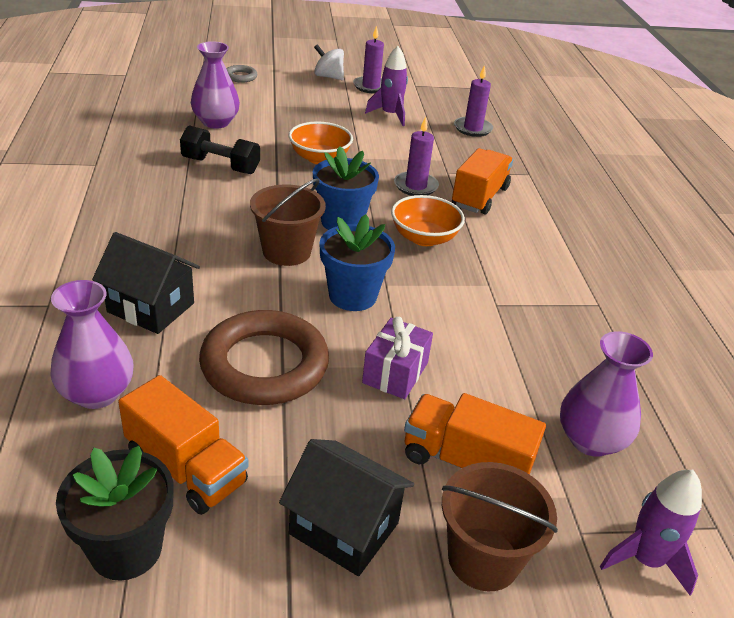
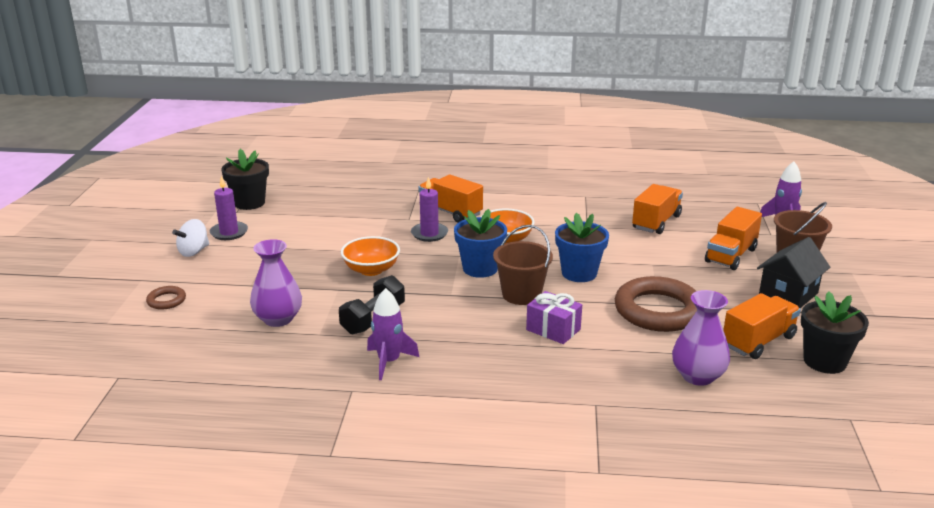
camera: 75 degrees left, 10 degrees down
(151, 307) = (597, 355): black house -> none
(240, 76) = (166, 300): grey ring -> brown ring
(390, 115) = (296, 230): purple rocket -> purple rocket (389, 362)
(395, 373) = (659, 267): purple gift -> purple gift (553, 329)
(437, 89) = (249, 203): none -> black flower pot
(473, 128) = (336, 199): purple candle -> none
(547, 376) = (656, 222): none -> orange truck
(590, 440) = (706, 220): purple vase -> none

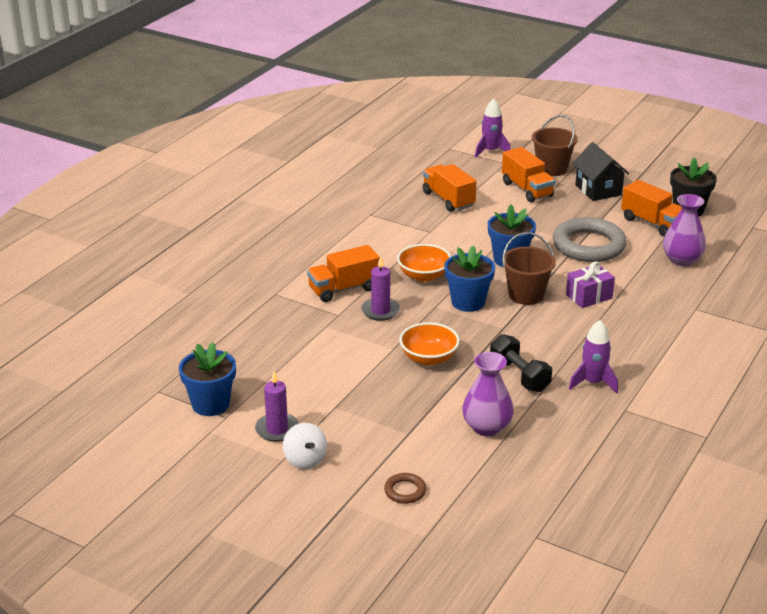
camera: 65 degrees left, 5 degrees up
(249, 203) = (210, 404): black flower pot -> blue flower pot
(658, 310) = (588, 245): brown ring -> grey ring
(758, 341) = (652, 223): orange truck -> orange truck turned 150 degrees clockwise

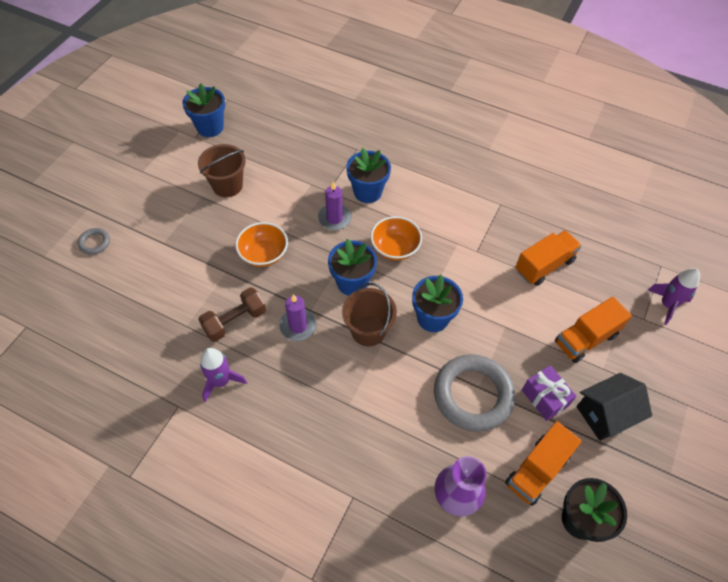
camera: 85 degrees right, 25 degrees up
(277, 429) = (177, 165): purple candle -> purple candle (298, 326)
(305, 460) = (140, 183): white spinning top -> none
(343, 289) = (367, 192): orange truck -> blue flower pot
(405, 491) = (94, 243): brown ring -> grey ring
(486, 427) = (164, 295): purple vase -> none
(519, 376) = (235, 321): black dumbbell -> brown dumbbell
(552, 169) = (643, 366): brown bucket -> brown bucket (227, 185)
(589, 296) = (370, 388): purple gift -> purple gift (545, 398)

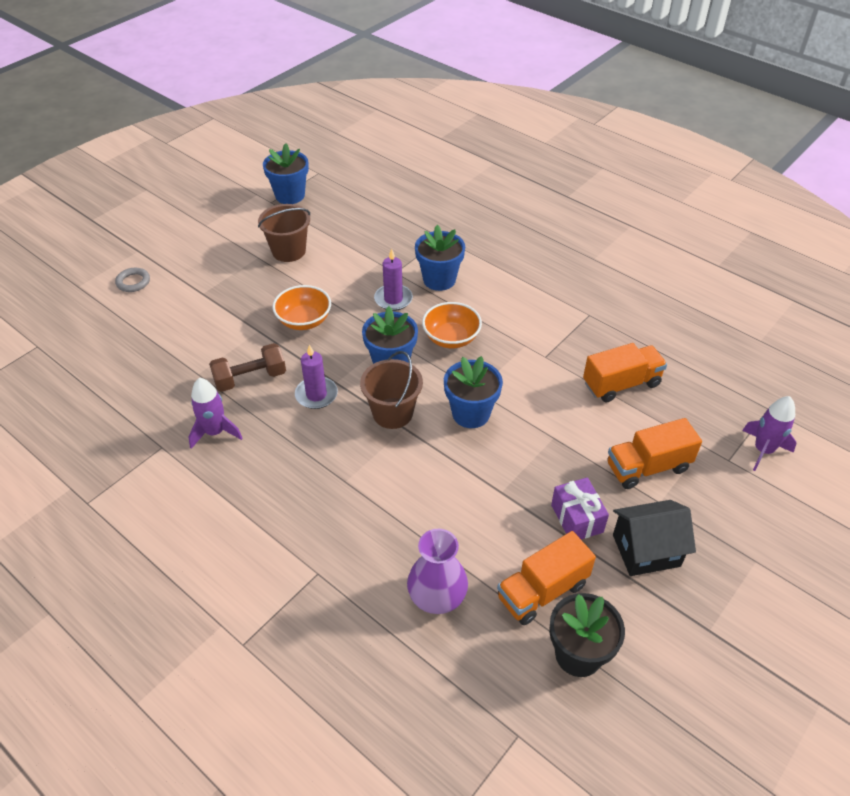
camera: 15 degrees right, 10 degrees down
(473, 395) = (491, 499): grey ring -> none

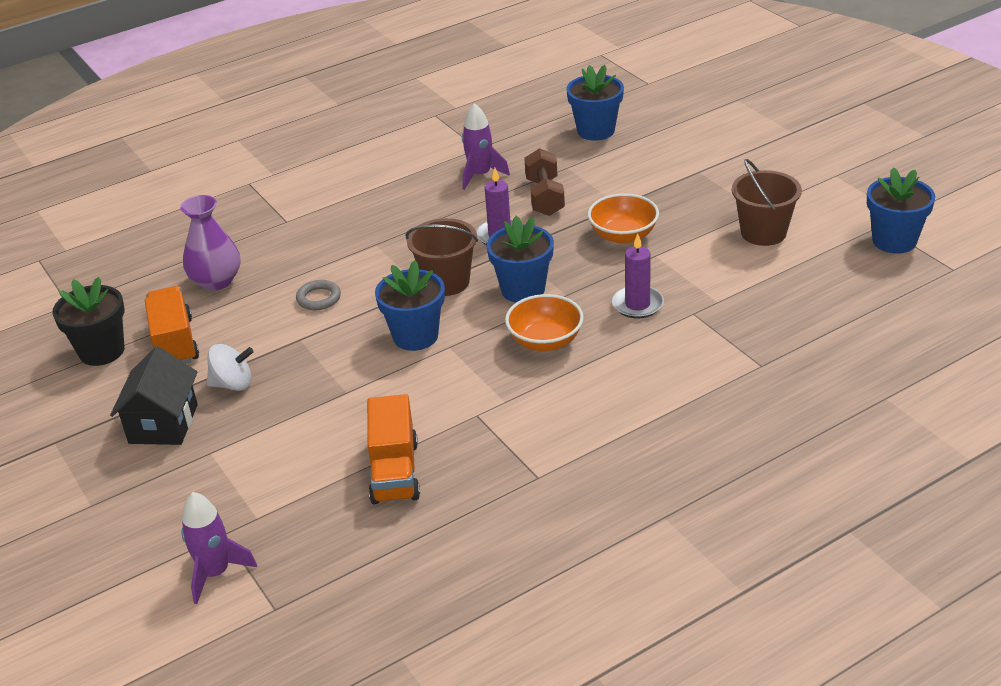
camera: 110 degrees right, 10 degrees down
(133, 282) = (733, 130): grey ring -> grey ring (319, 298)
(439, 279) = (664, 348): blue flower pot -> blue flower pot (596, 131)
(577, 518) = (233, 384): purple gift -> white spinning top
(647, 467) = (259, 457): orange truck -> none

